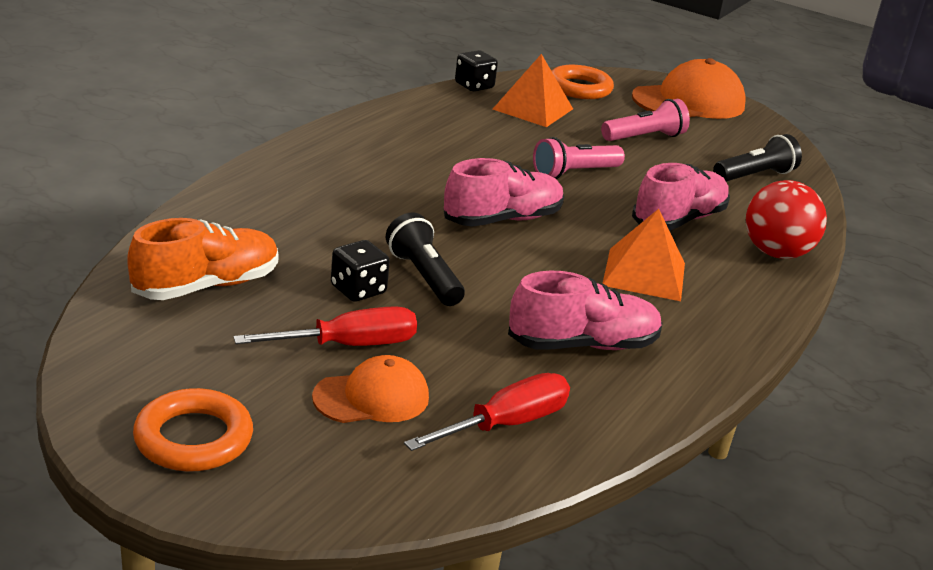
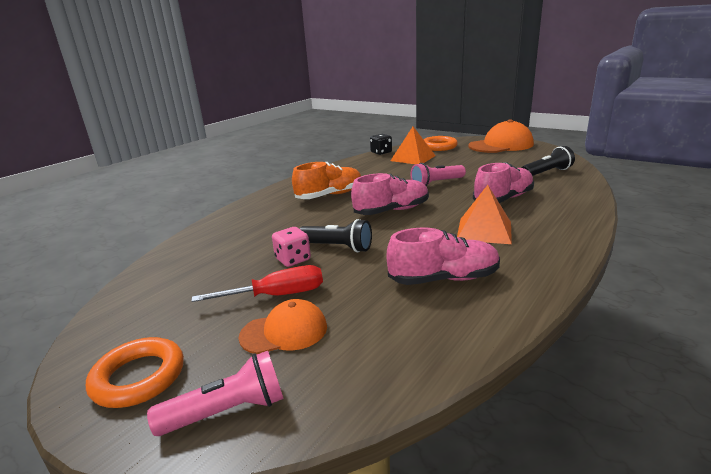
camera: 10 degrees right, 5 degrees down
(206, 286) = (196, 267): orange shoe -> orange shoe (330, 195)
(358, 290) = (293, 259): black dice -> pink dice
(424, 277) = (337, 247): black flashlight -> black flashlight turned 135 degrees clockwise
(505, 424) = (383, 344): red screwdriver -> none
(644, 137) = (477, 163): pink flashlight -> pink flashlight (228, 411)
(776, 253) = (571, 210): red ball -> none

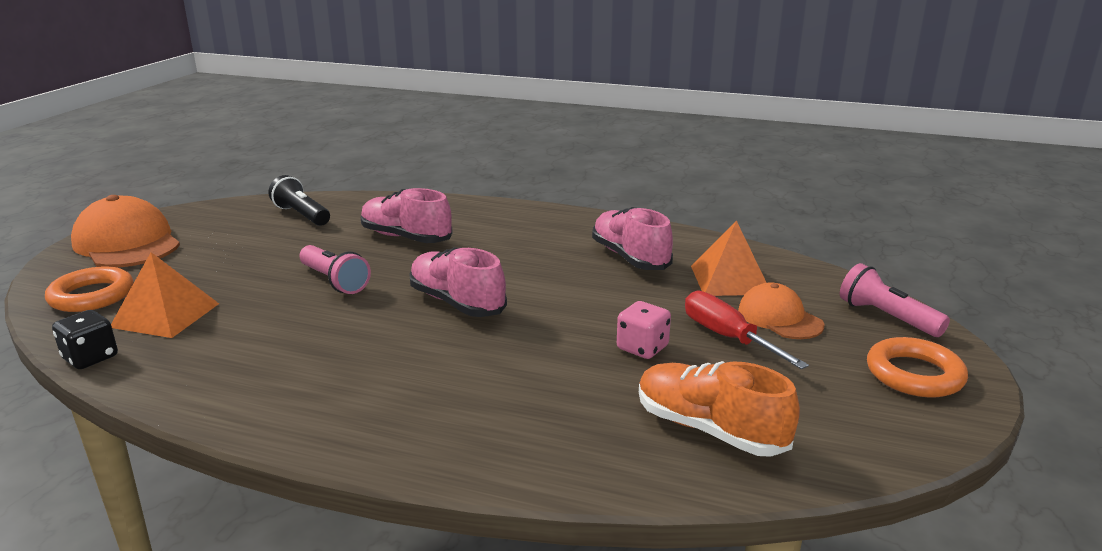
camera: 110 degrees left, 0 degrees up
(330, 195) = (388, 369): orange shoe -> orange shoe (709, 429)
(337, 247) = (592, 323): black flashlight -> none
(484, 230) = (508, 245): orange pyramid -> orange pyramid (730, 280)

